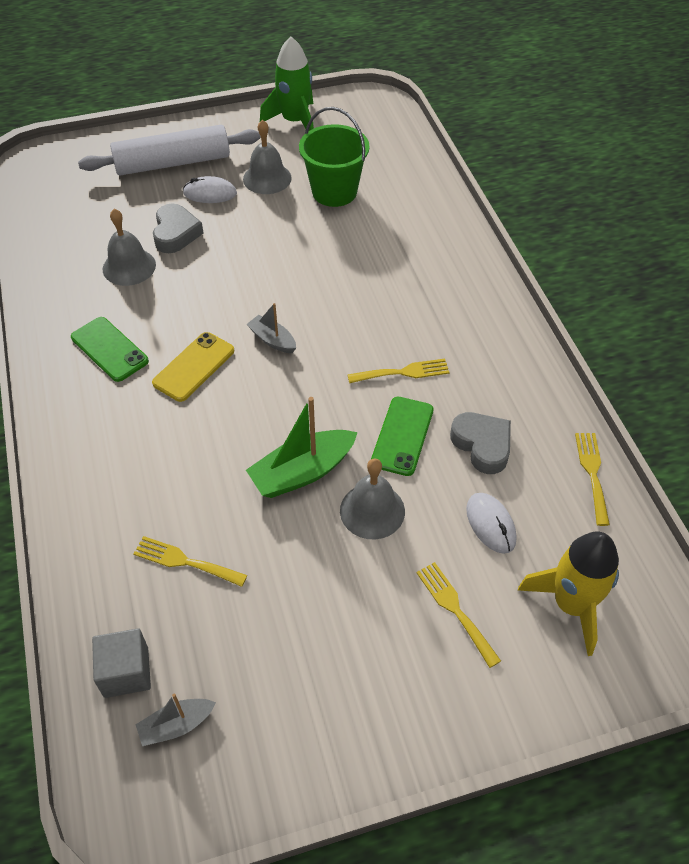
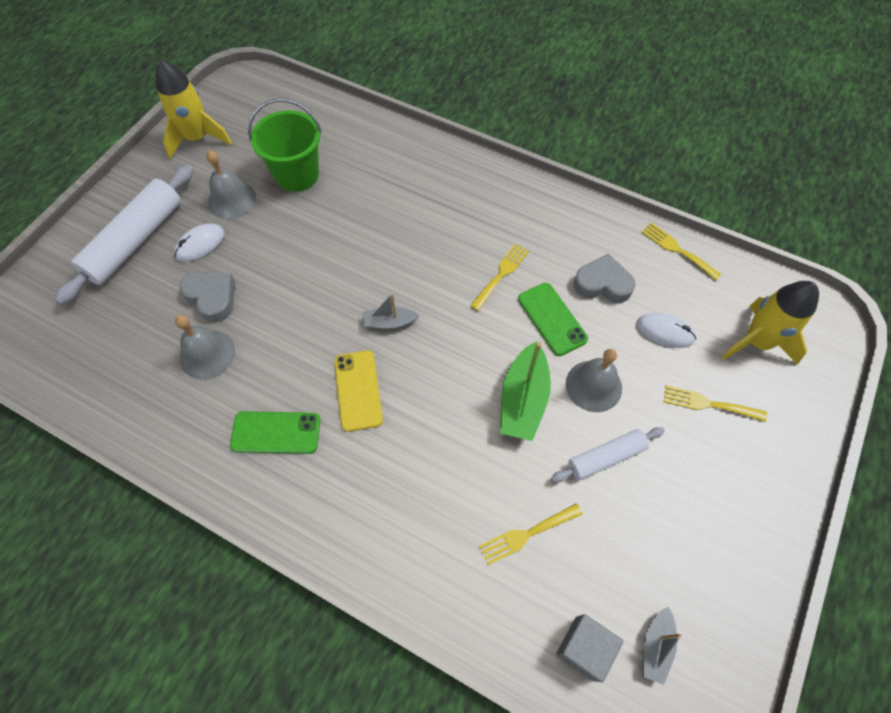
camera: 45 degrees left, 10 degrees up
(295, 122) = (198, 138): green rocket -> yellow rocket
(313, 568) = (606, 457): none -> white rolling pin

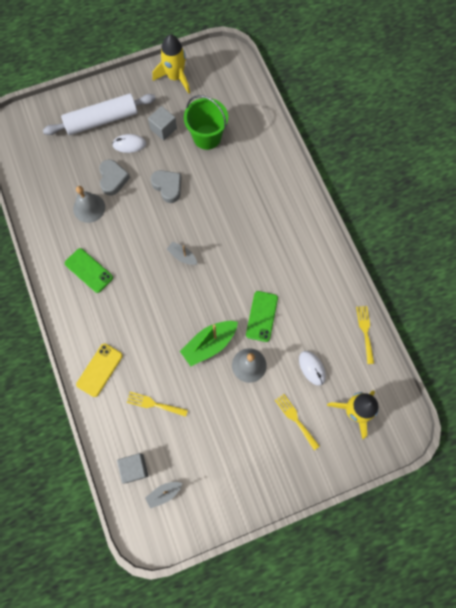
camera: 40 degrees right, 10 degrees up
(232, 199) = (163, 129): grey bell -> grey cube
(358, 390) = (139, 279): yellow phone -> yellow phone (99, 370)
(501, 274) = (259, 273): yellow fork -> none
(602, 284) = (306, 318): grey heart -> grey heart (168, 187)
(606, 457) = (221, 402): white rolling pin -> none

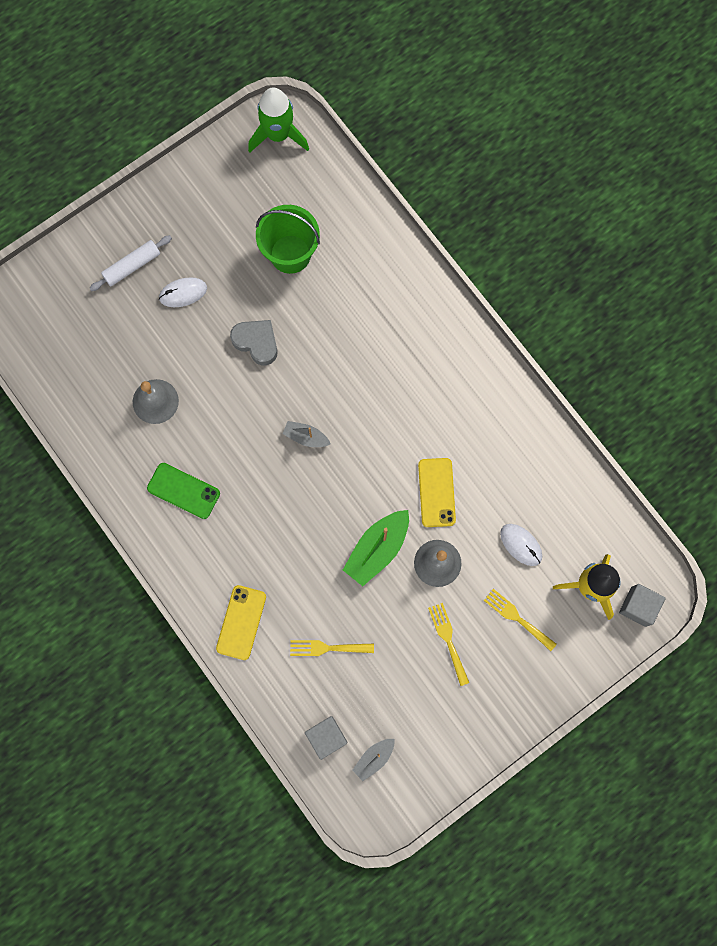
camera: 15 degrees left, 5 degrees up
(102, 120) = (132, 266): white rolling pin -> white rolling pin, size x0.57
(113, 179) = (176, 350): grey heart -> none
(163, 129) = (225, 257): grey cube -> grey cube (638, 606)
(175, 77) = (218, 173): yellow rocket -> none
(221, 63) = (278, 135): none -> green rocket
(262, 316) = (436, 492): green phone -> yellow phone
(365, 331) = (578, 477): yellow fork -> yellow fork (448, 640)

